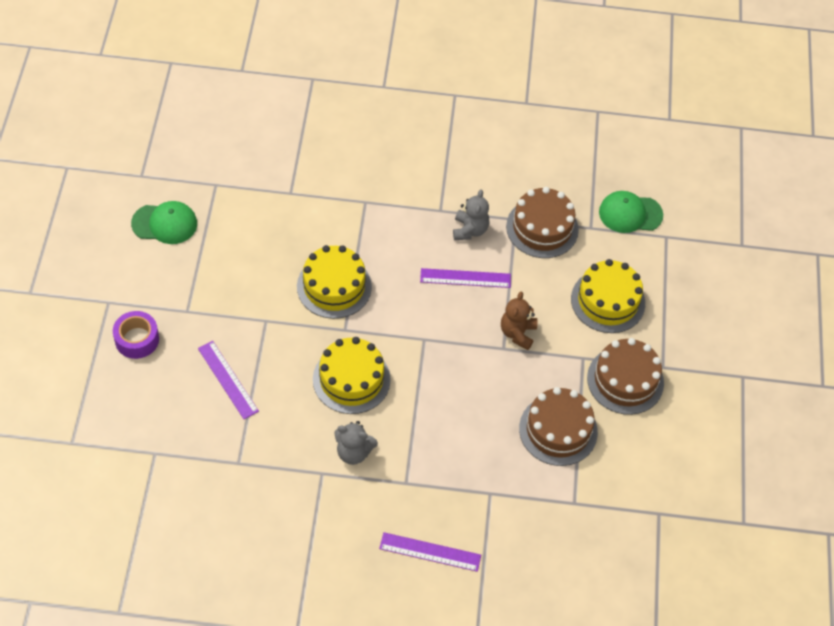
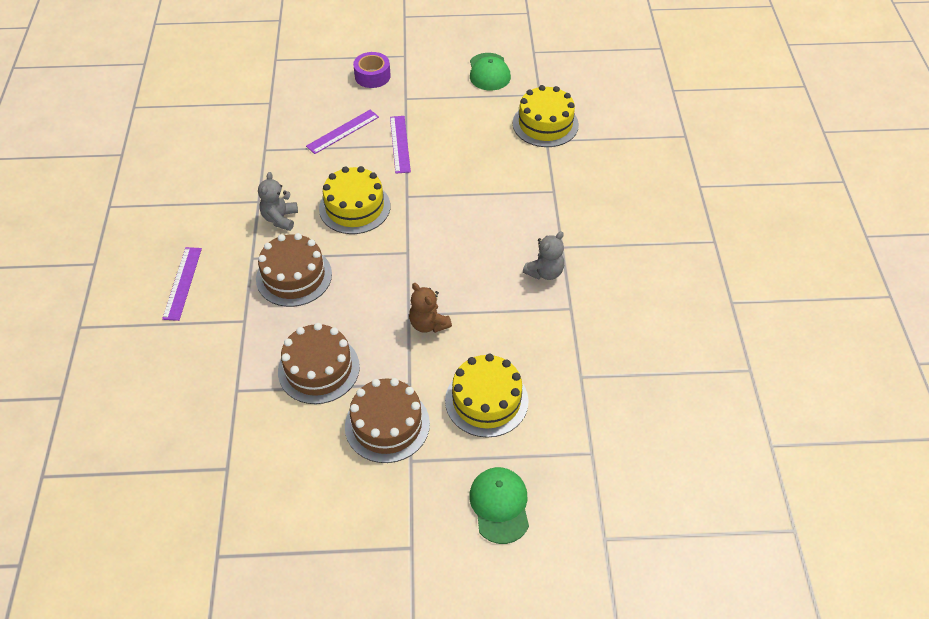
camera: 85 degrees right, 5 degrees down
(334, 286) = (451, 182): yellow cake -> yellow cake (545, 124)
(465, 278) = (485, 275): purple ruler -> purple ruler (400, 144)
(470, 230) = (545, 272): grey teddy bear -> grey teddy bear turned 45 degrees counterclockwise
(517, 333) = (428, 324): brown teddy bear -> brown teddy bear turned 135 degrees counterclockwise
(542, 228) = (566, 332): brown cake -> brown cake (294, 276)
(630, 214) = (612, 413): green cap -> green cap (499, 505)

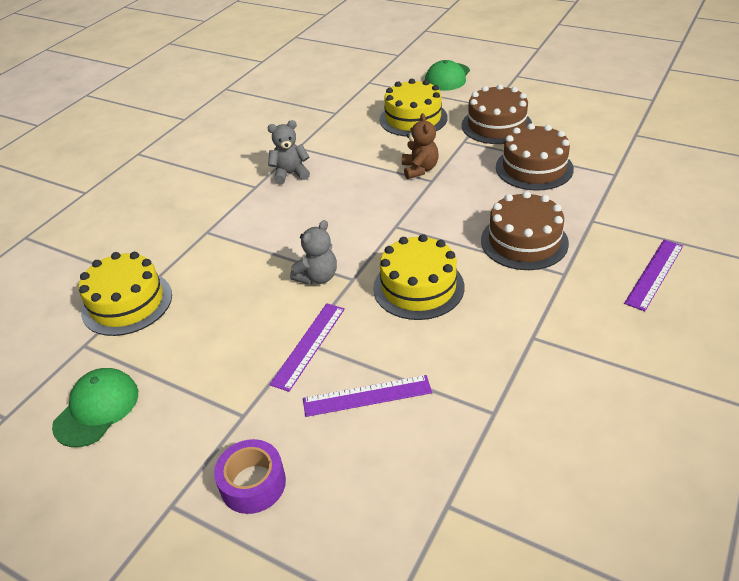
camera: 145 degrees left, 10 degrees down
(280, 219) = (513, 305): grey teddy bear -> grey teddy bear (317, 277)

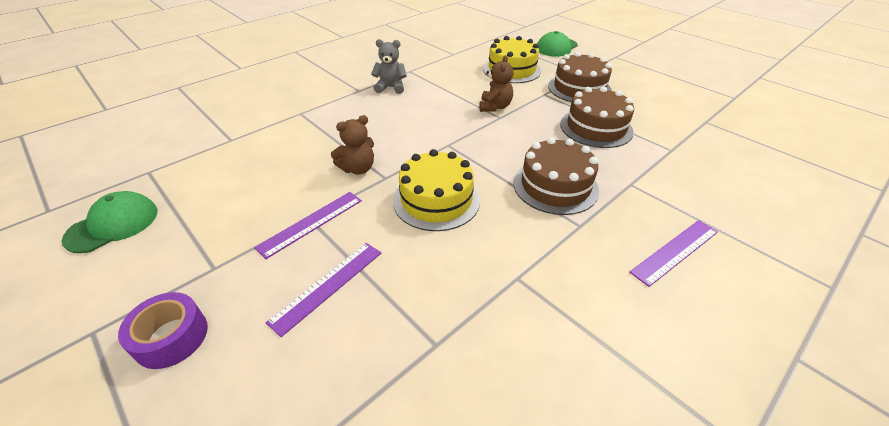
camera: 15 degrees right, 0 degrees up
(127, 303) = (203, 149): yellow cake -> none
(317, 277) = (358, 168): grey teddy bear -> brown teddy bear
(367, 396) = (328, 286): purple ruler -> purple ruler turned 60 degrees counterclockwise

